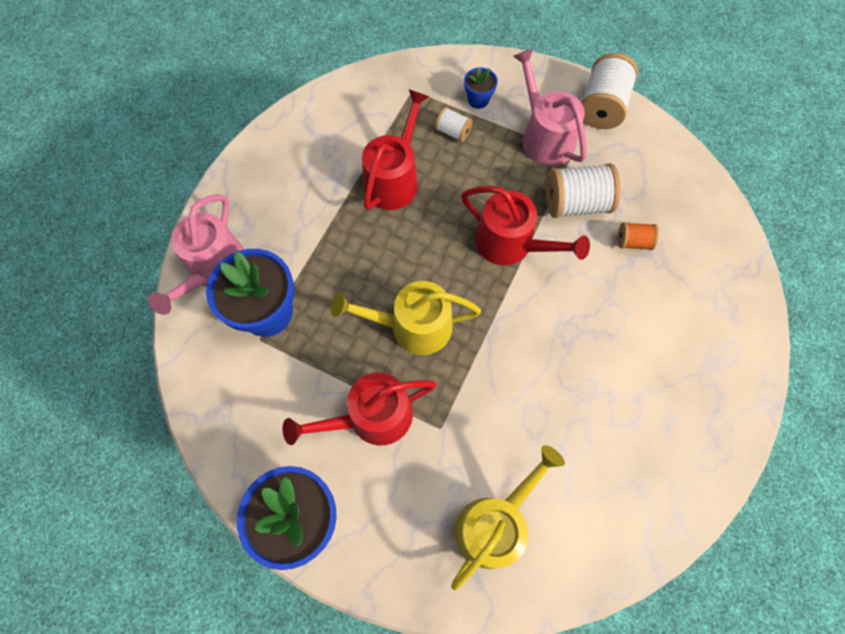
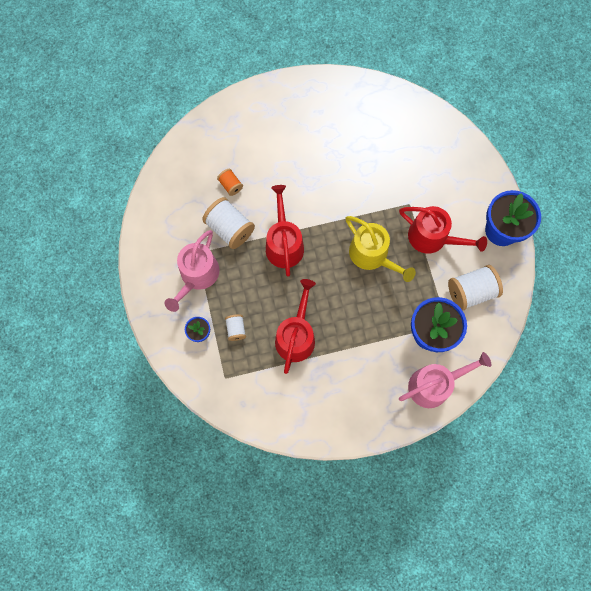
camera: 130 degrees left, 5 degrees up
(394, 179) = (296, 336): red watering can -> red watering can turned 120 degrees clockwise
(494, 524) = (428, 151): yellow watering can -> none
(602, 107) = (148, 259): white spool -> white spool (471, 292)

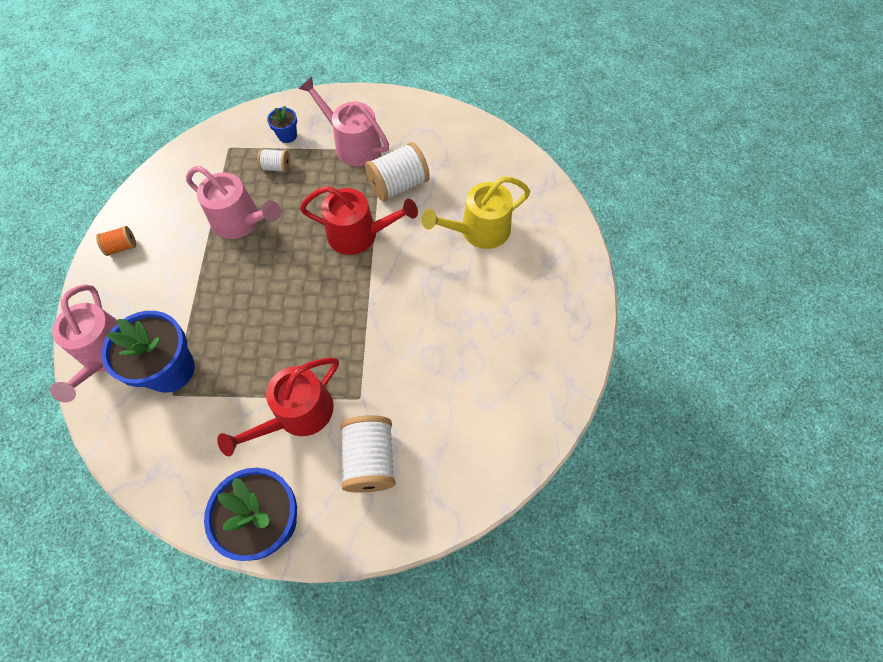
camera: 105 degrees right, 10 degrees down
(231, 185) = (454, 197): orange spool -> orange spool (122, 247)
(296, 336) = (241, 221): red watering can -> pink watering can
(372, 255) = (304, 329): yellow watering can -> yellow watering can (479, 230)
(471, 292) = (199, 442): white spool -> white spool (370, 460)

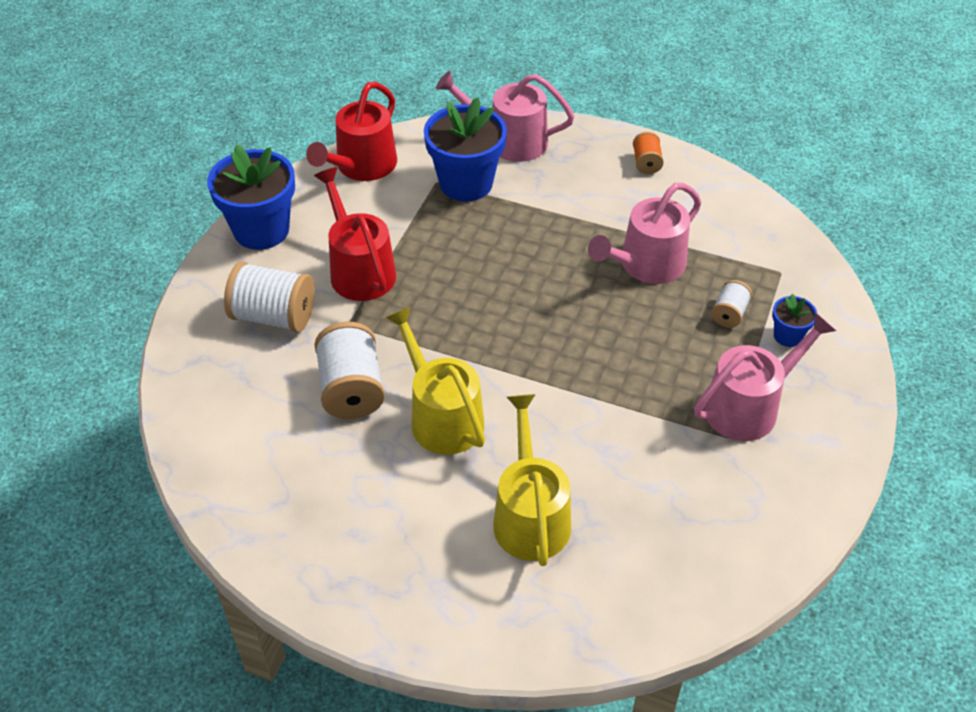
camera: 110 degrees right, 15 degrees down
(358, 234) = (579, 375): red watering can -> red watering can (362, 166)
(398, 185) = (651, 441): white spool -> white spool (351, 389)
(424, 302) = (442, 416): none -> yellow watering can

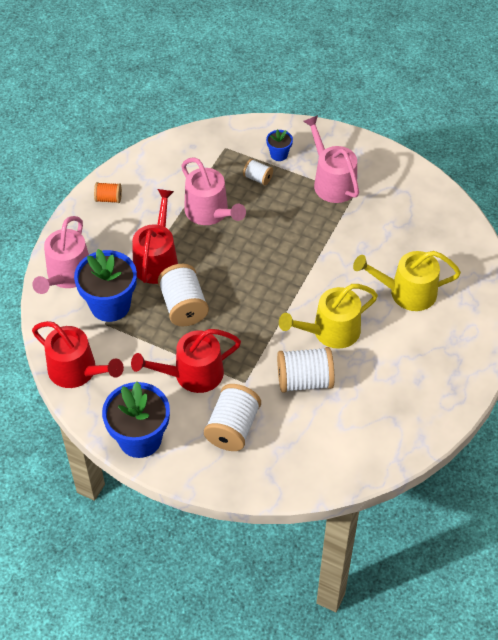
camera: 85 degrees left, 5 degrees up
(472, 252) = (183, 306): none -> white spool
(548, 219) = (157, 260): none -> red watering can

